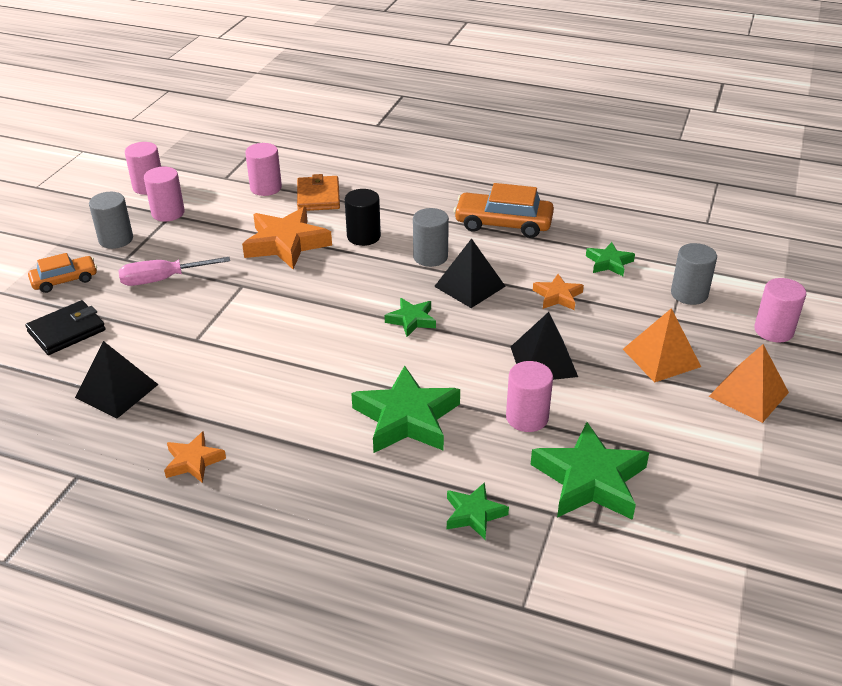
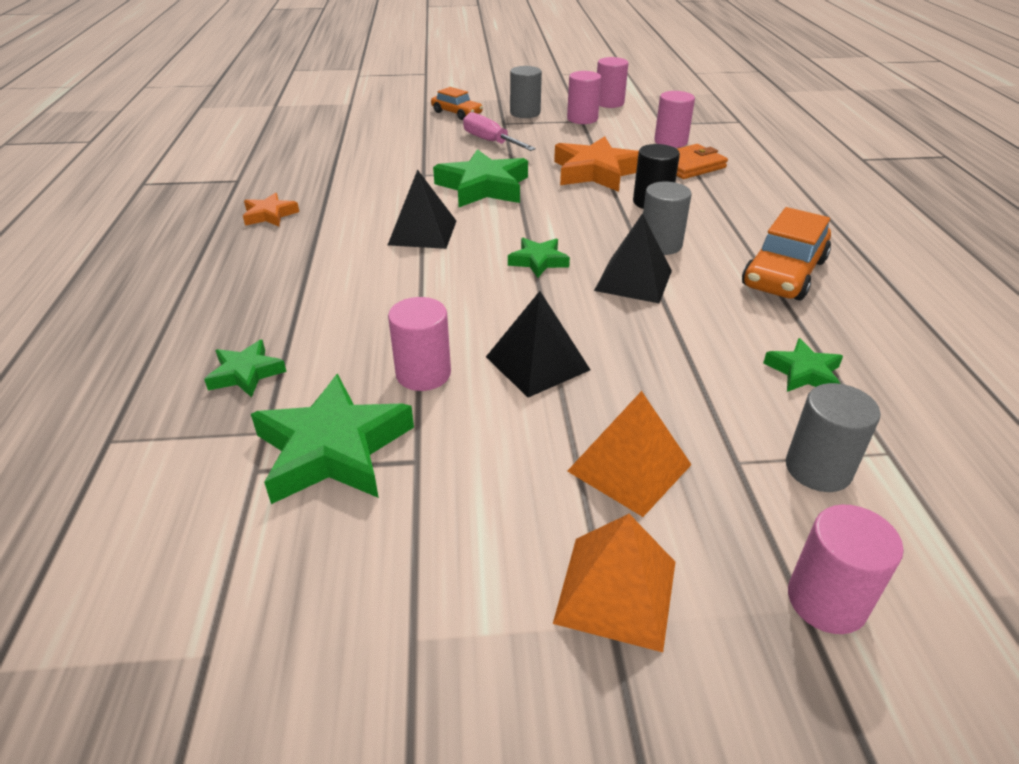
camera: 65 degrees right, 0 degrees up
(67, 331) = (397, 131): black wallet -> none
(117, 391) = (339, 165): black pyramid -> black pyramid (422, 232)
(406, 418) = (378, 297): green star -> green star (483, 187)
(503, 224) = (784, 273): orange car -> orange car turned 135 degrees counterclockwise
(557, 296) = (679, 345): orange star -> none

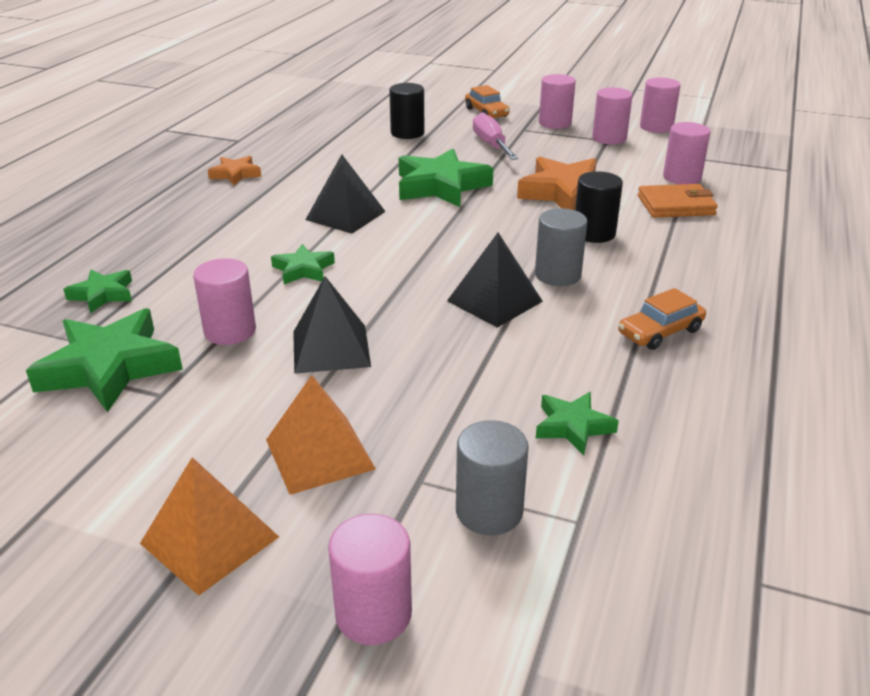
camera: 25 degrees right, 5 degrees down
(403, 144) = (407, 133): none -> black cylinder
(525, 113) = (555, 123): grey cylinder -> pink cylinder
(538, 261) = (423, 263): green star -> green star (303, 269)
(784, 273) = (660, 332): orange car -> orange car, size x0.62

